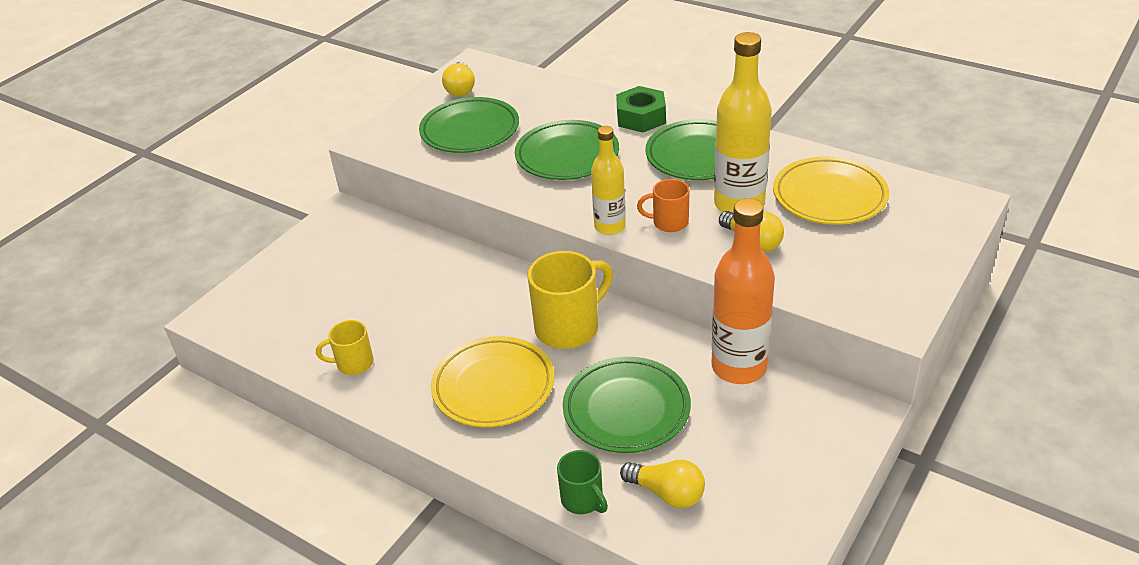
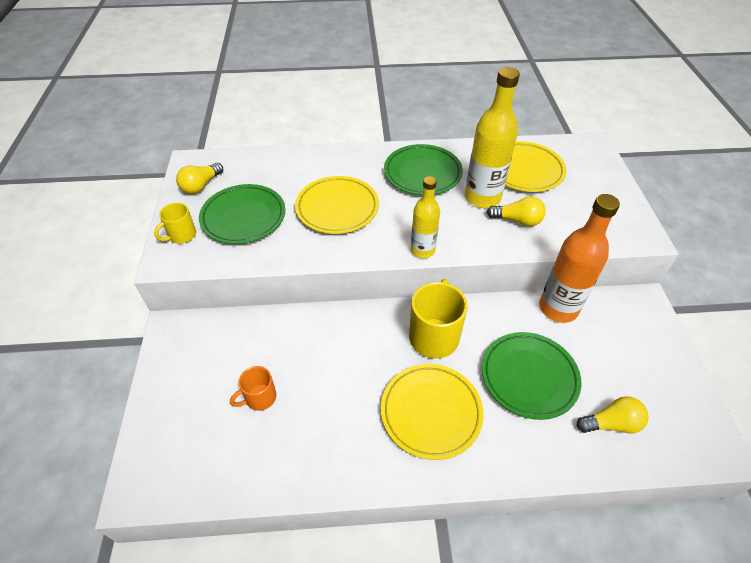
camera: 40 degrees left, 10 degrees up
(353, 363) = (309, 458): yellow mug -> yellow mug (181, 235)
(460, 89) = (201, 185): yellow light bulb -> yellow light bulb turned 75 degrees clockwise
(567, 155) = (337, 208): green plate -> yellow plate
(583, 500) = (572, 463): green mug -> none
(641, 117) = (358, 160): green nut -> none
(669, 222) = (455, 229): orange mug -> orange mug (259, 398)

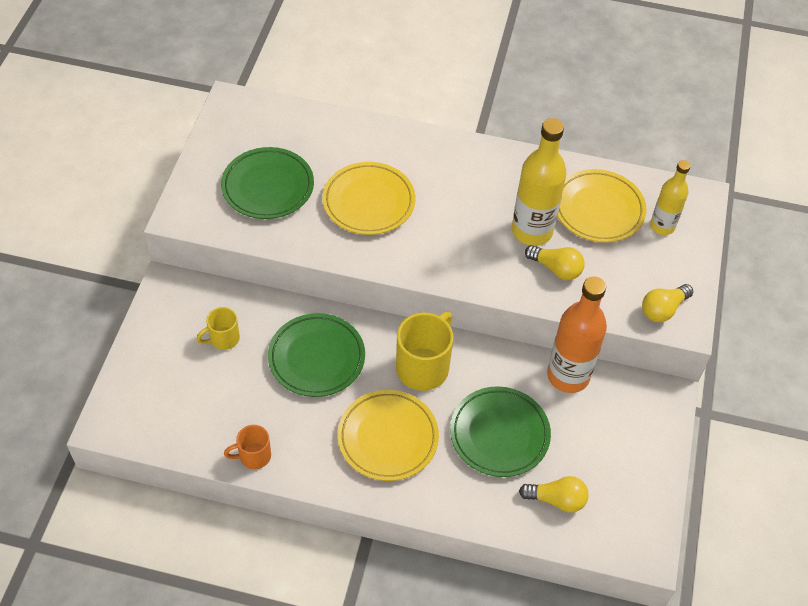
camera: 15 degrees right, 5 degrees up
(181, 235) = (200, 192): yellow mug -> yellow mug (223, 339)
(201, 185) = (234, 136): yellow light bulb -> yellow light bulb (663, 309)
(259, 398) = (232, 377): orange mug -> orange mug (253, 456)
(422, 173) = (479, 183): green plate -> green plate (316, 358)
(422, 250) = (438, 275): yellow bottle -> yellow bottle (662, 226)

